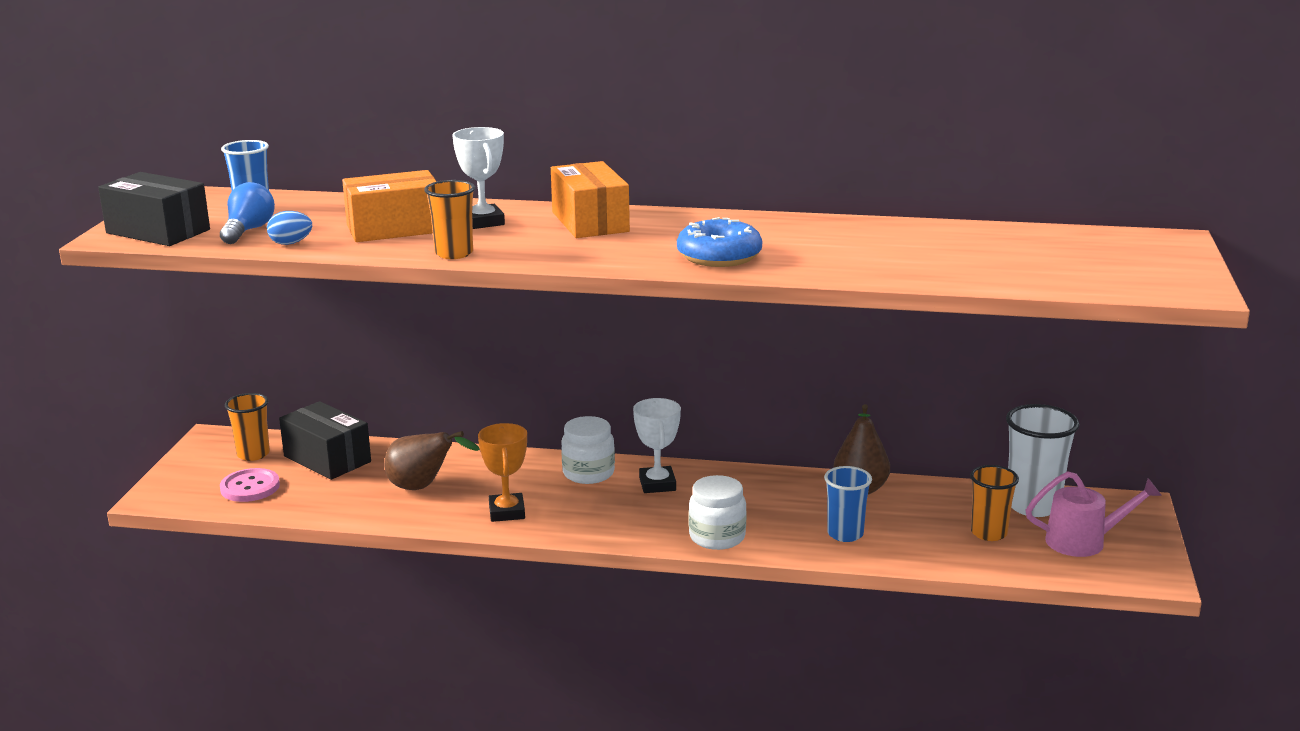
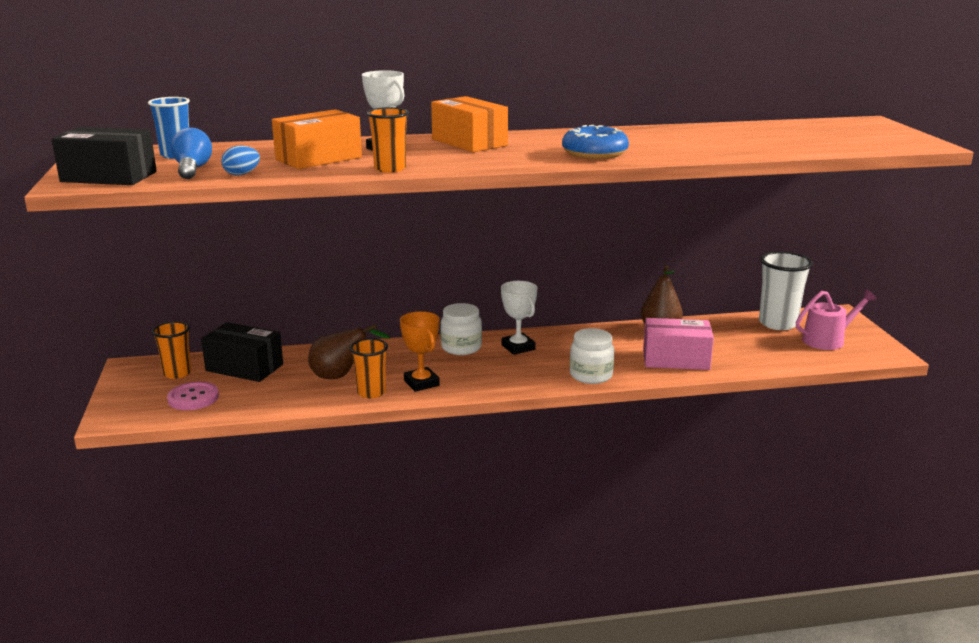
camera: 20 degrees left, 0 degrees up
(845, 534) = (676, 359): blue cup -> pink box
(989, 533) = (766, 344): orange cup -> orange cup (371, 392)

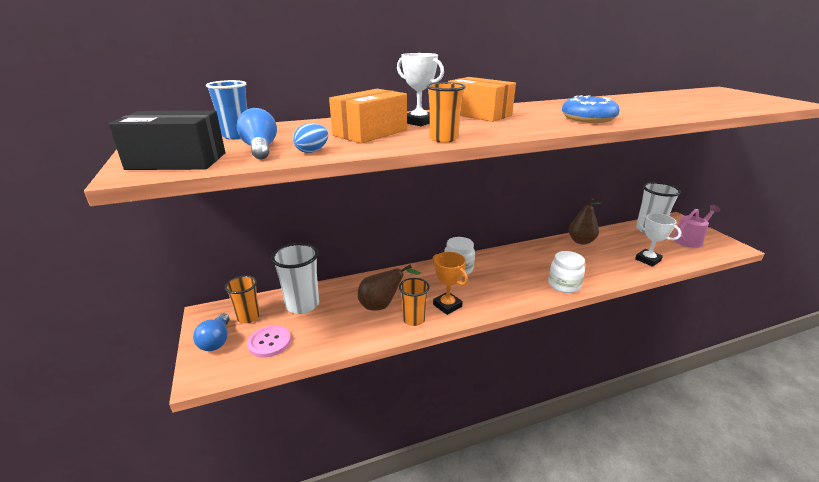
camera: 10 degrees left, 5 degrees up
(135, 391) = (216, 341): none -> blue light bulb
(244, 367) = (302, 305): black box -> white cup
(518, 347) = (498, 265): white trophy -> white trophy (648, 260)
(676, 359) = (609, 265): pink box -> none

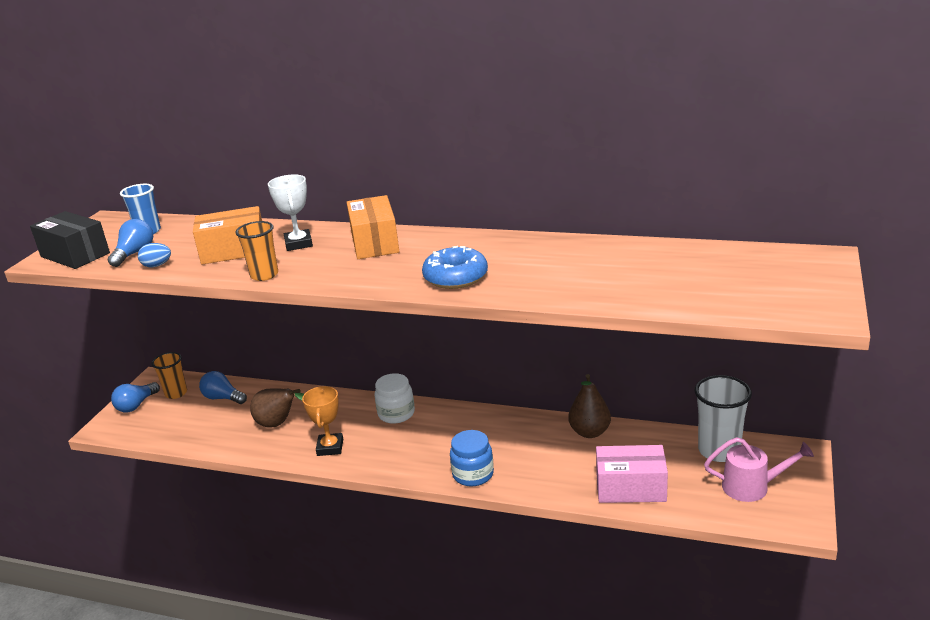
camera: 40 degrees right, 0 degrees up
(269, 342) = (165, 422): pink button -> none
(302, 305) = (223, 398): white cup -> blue light bulb
(414, 319) = (285, 448): orange cup -> none
(563, 285) = (473, 474): white jar -> blue jar
(648, 260) = (630, 488): white trophy -> pink box

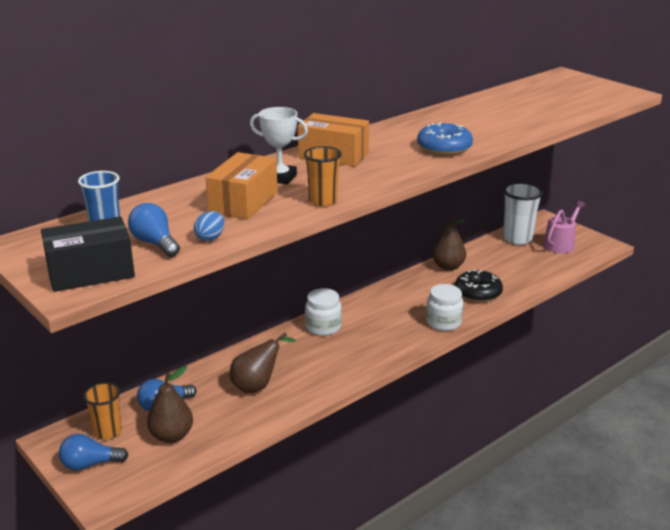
camera: 60 degrees left, 0 degrees up
(136, 405) = (90, 464): blue light bulb -> blue light bulb turned 105 degrees clockwise
(187, 419) = (171, 436): none -> brown pear
(330, 447) = (329, 370): orange trophy -> none
(473, 474) = (443, 322): blue jar -> white jar
(557, 472) = (478, 293): none -> black donut
(630, 488) = (522, 276): pink box -> none

